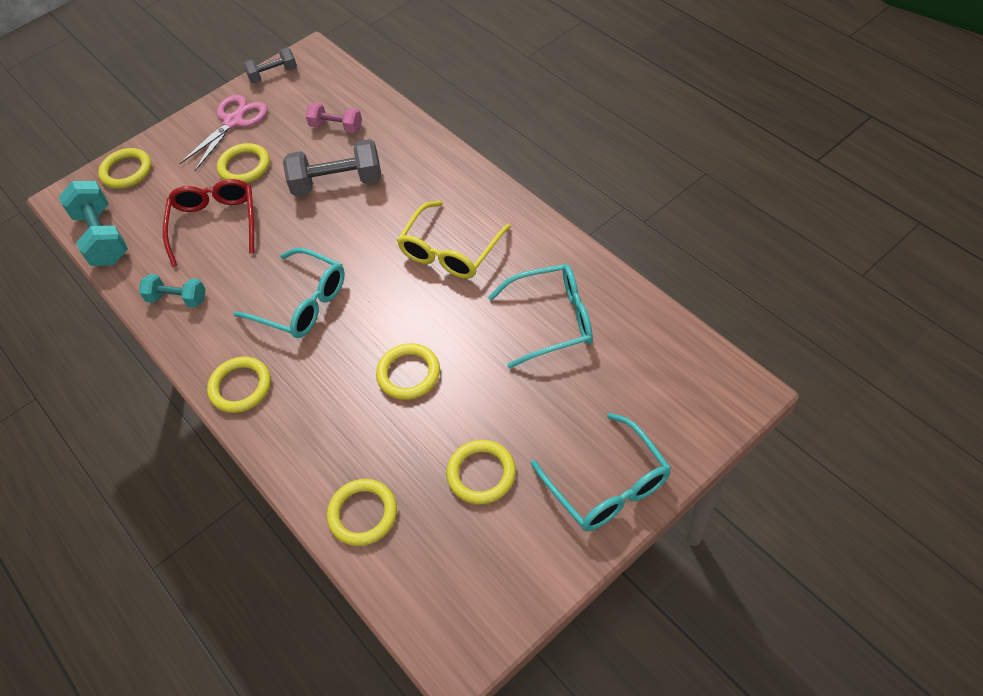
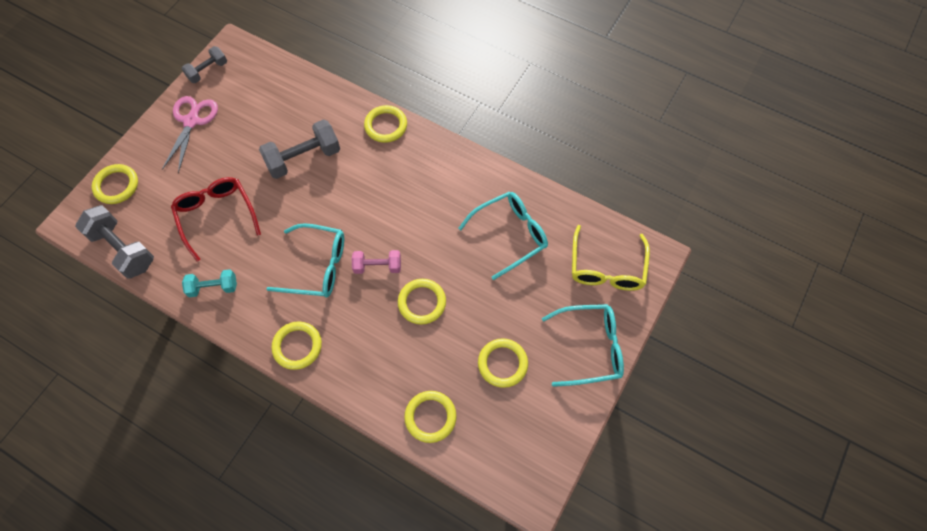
camera: 25 degrees left, 10 degrees up
(103, 237) = (123, 249): turquoise dumbbell -> grey dumbbell
(244, 166) = (219, 160): yellow ring -> yellow ring (386, 126)
(336, 127) = (282, 109): pink dumbbell -> pink dumbbell (377, 266)
(450, 251) = (415, 197): yellow glasses -> yellow glasses (606, 268)
(607, 485) = (590, 347): turquoise glasses -> turquoise glasses turned 45 degrees counterclockwise

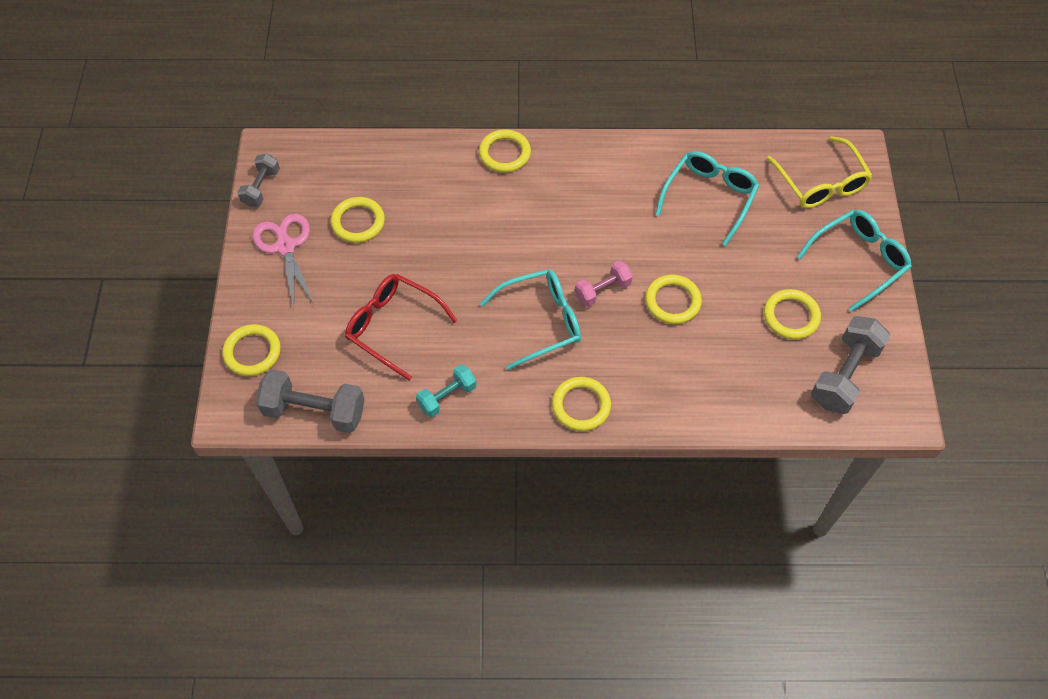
camera: 30 degrees left, 5 degrees down
(303, 158) = (442, 225): grey dumbbell -> grey dumbbell (844, 375)
(430, 417) = (761, 399): yellow ring -> yellow ring (358, 222)

